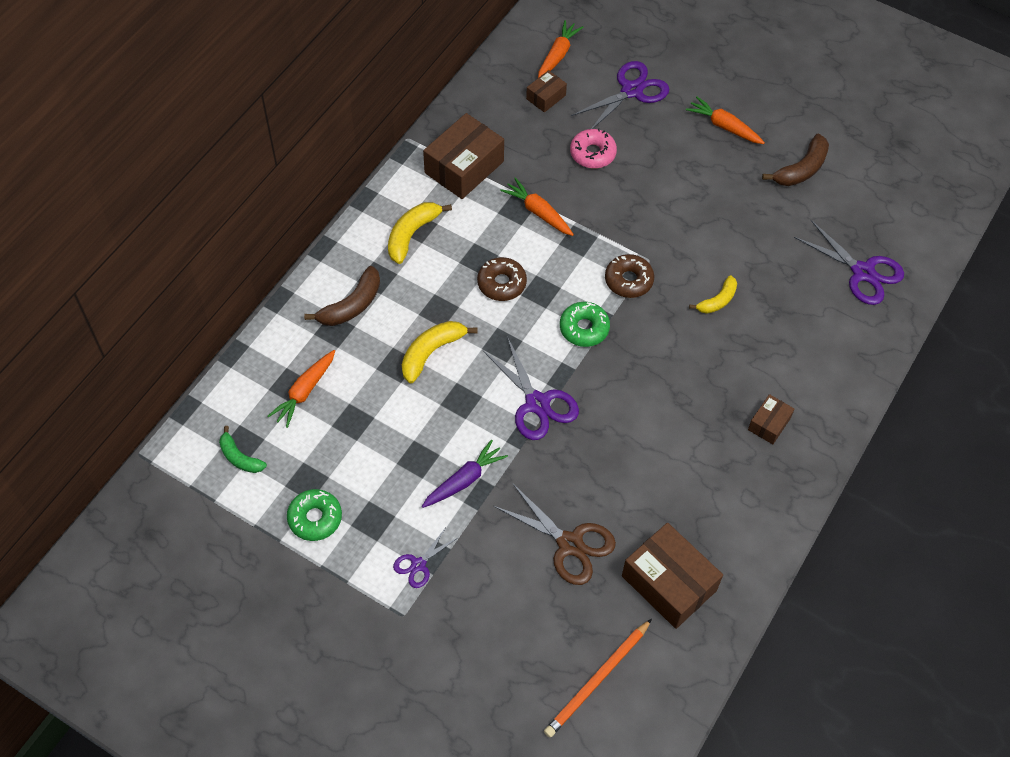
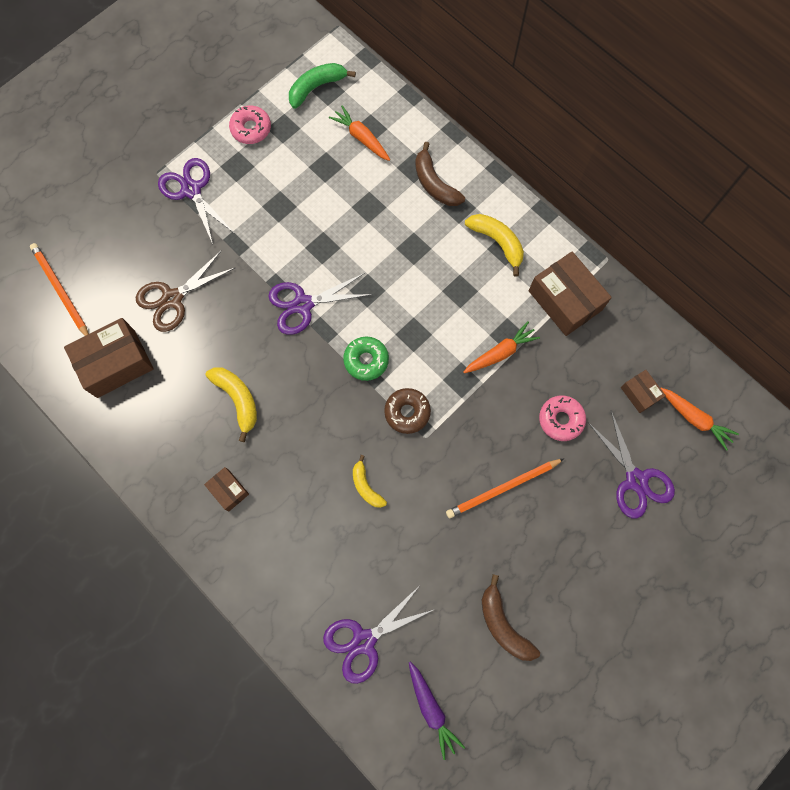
camera: 105 degrees right, 15 degrees up
(240, 457) = (316, 87): green banana -> green banana, size x1.51
(315, 518) = (251, 129): green donut -> pink donut
(418, 564) = (192, 190): purple scissors -> purple scissors, size x1.80
(431, 352) = (373, 234): yellow banana -> yellow banana (237, 399)
(464, 480) = (251, 235): purple carrot -> purple carrot (431, 708)
(501, 283) = (429, 304): brown donut -> none
(677, 189) = (502, 488): none -> orange pencil
(724, 126) = (573, 561): orange carrot -> none

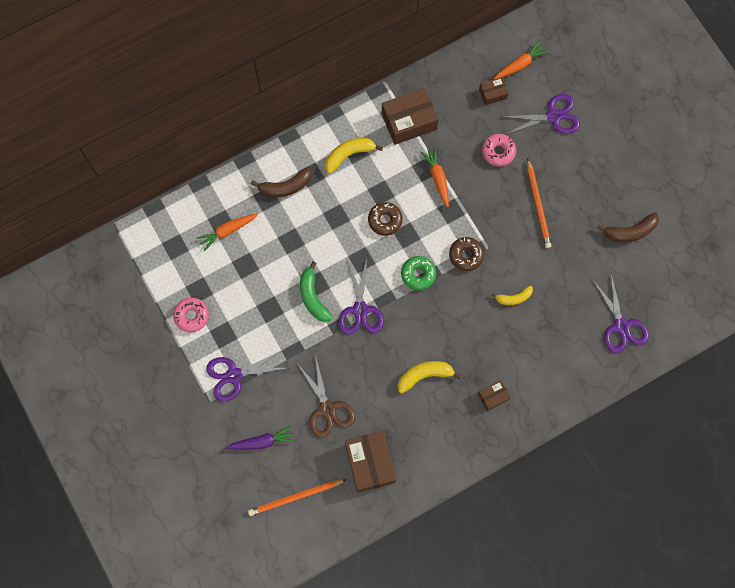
camera: 75 degrees left, 0 degrees up
(316, 87) = (169, 255): green banana -> green banana (313, 297)
(425, 304) = (385, 220): none -> brown donut
(431, 708) = (674, 293): purple carrot -> purple carrot (262, 441)

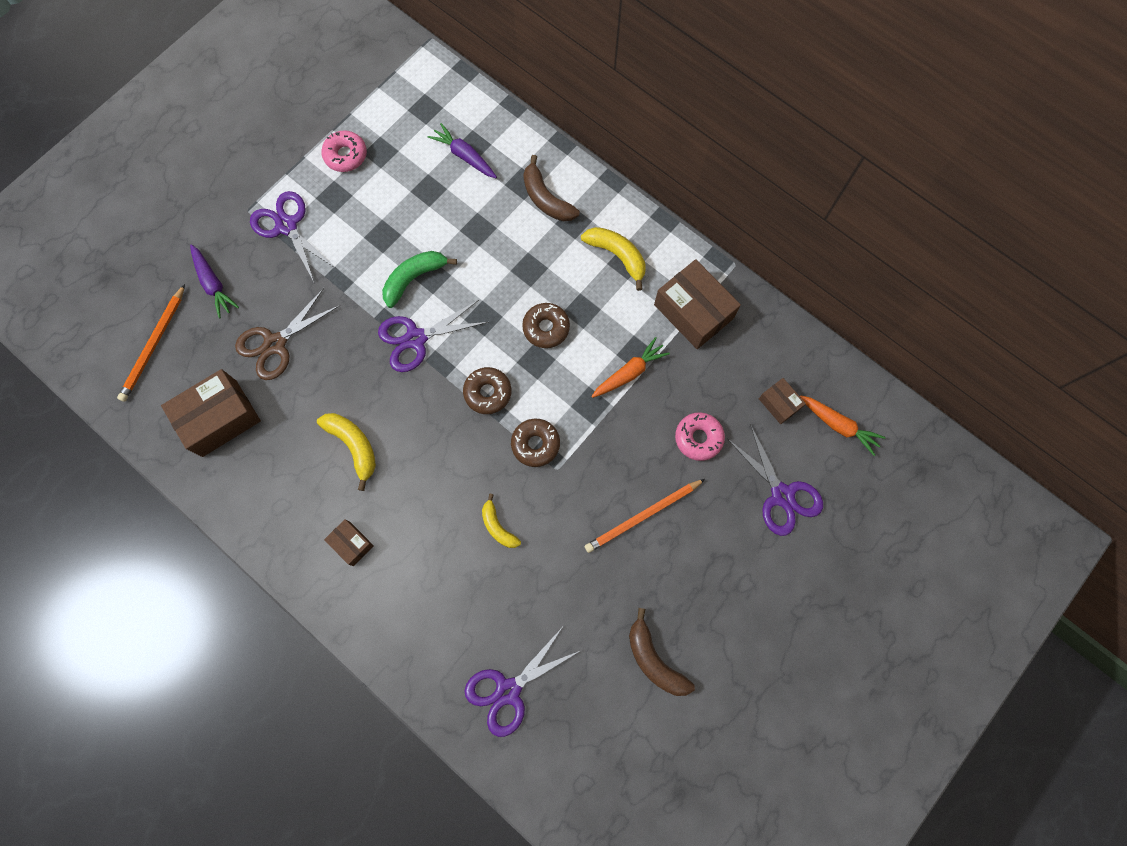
camera: 70 degrees right, 0 degrees up
(227, 231) = (464, 156): orange carrot -> purple carrot
(295, 497) = (154, 345): orange pencil -> orange pencil turned 120 degrees counterclockwise
(418, 274) = (488, 393): green donut -> brown donut

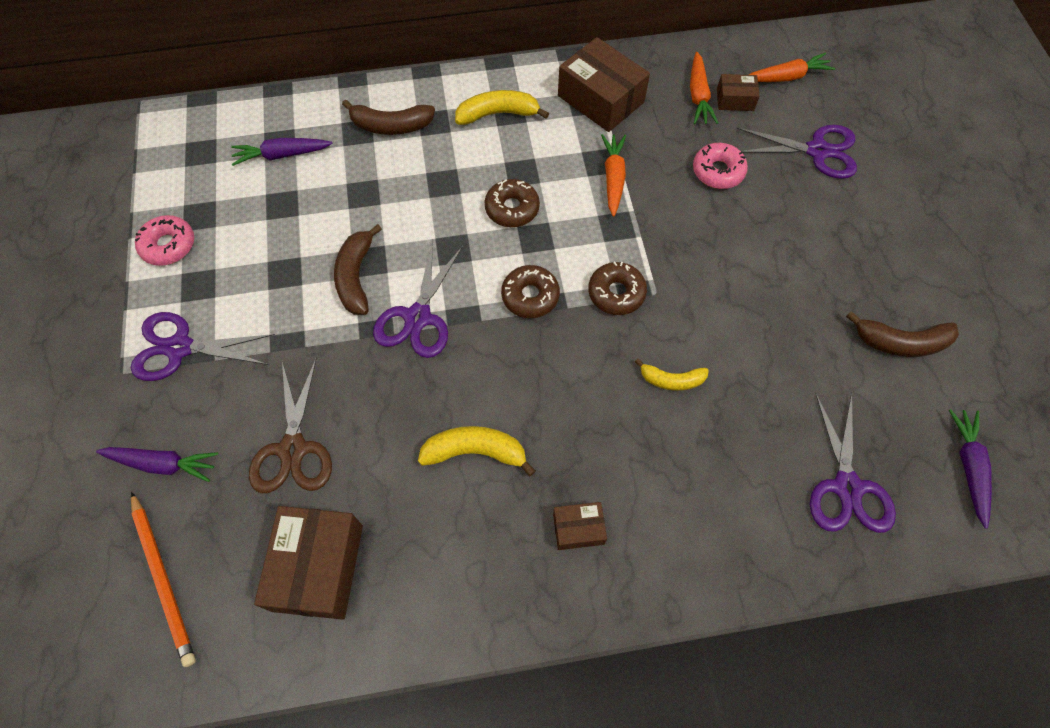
camera: 50 degrees left, 10 degrees down
(414, 279) = (356, 277): green banana -> brown banana
(588, 764) = (968, 467): none -> purple carrot
(642, 516) = (756, 259): orange pencil -> none
(693, 312) = (600, 99): brown box -> brown box turned 45 degrees clockwise
(759, 375) = (698, 95): none -> orange carrot

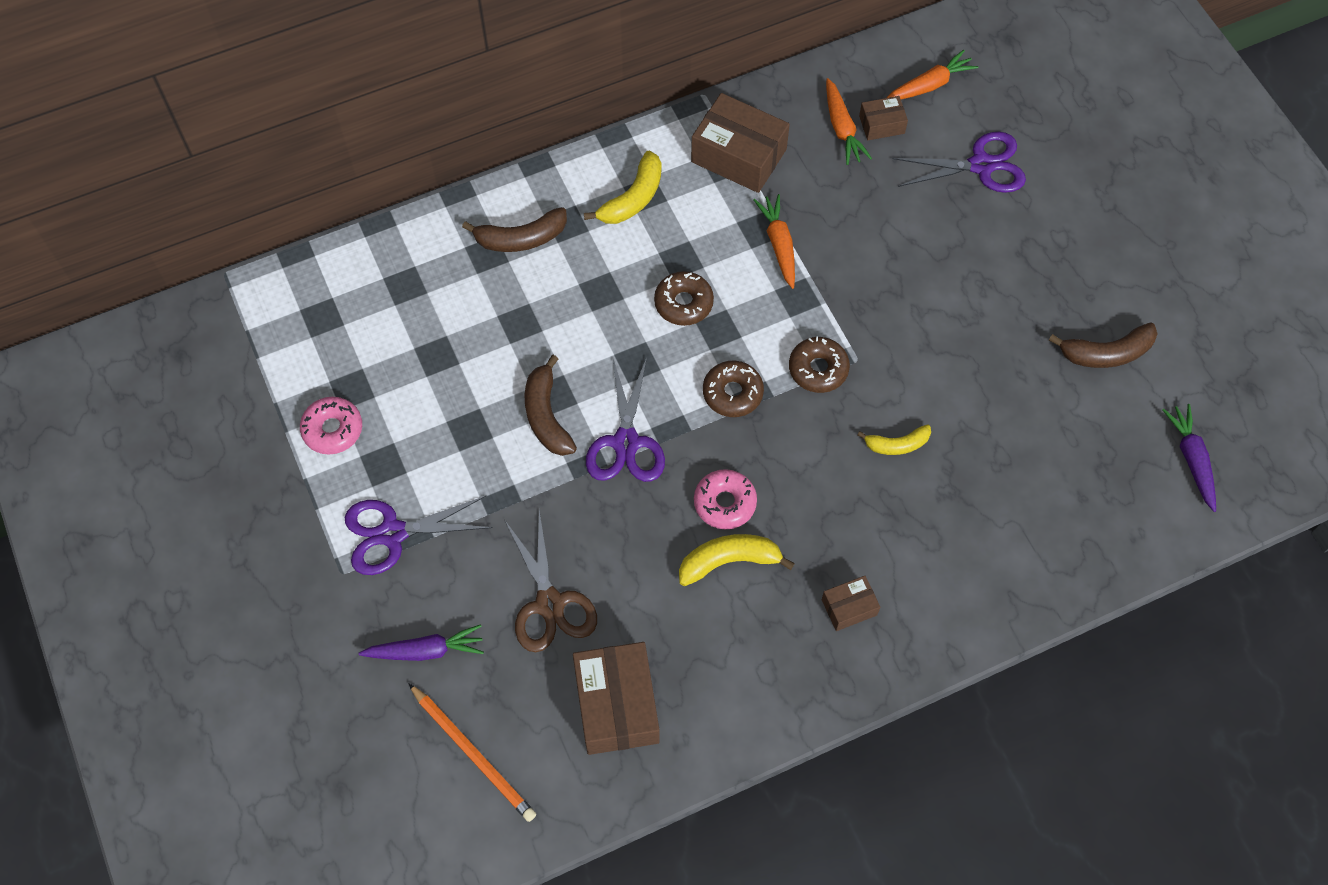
camera: 15 degrees left, 0 degrees up
(282, 155) = (414, 300): purple carrot -> none
(498, 114) = (633, 198): yellow banana -> yellow banana turned 150 degrees clockwise
(718, 171) = (885, 212): pink donut -> pink donut (725, 503)
(846, 487) = (1085, 506): purple scissors -> none

